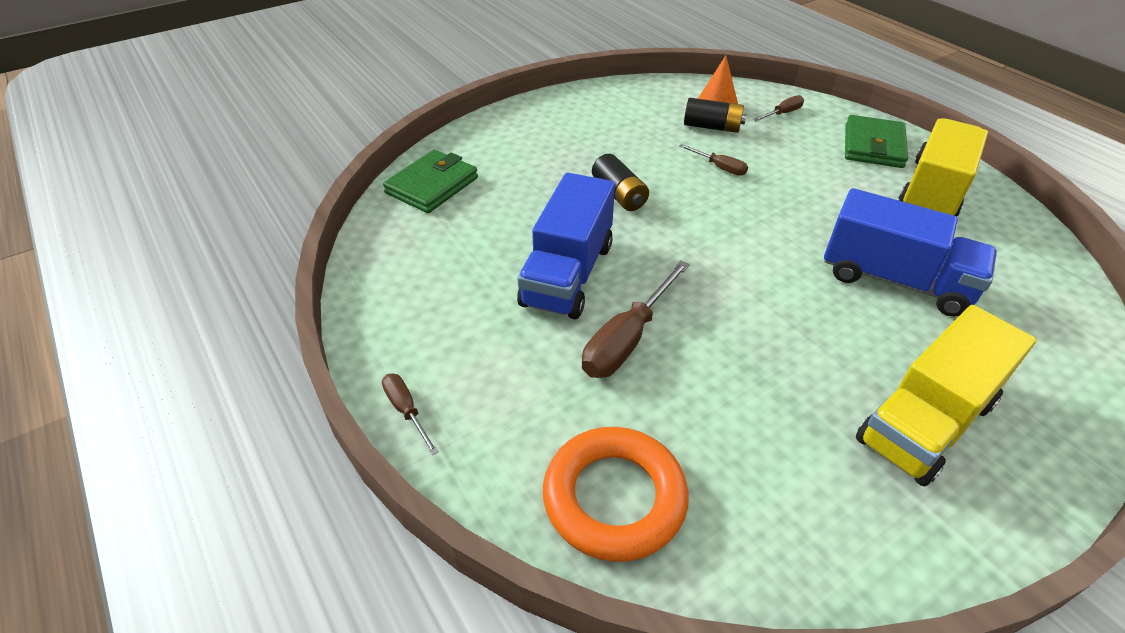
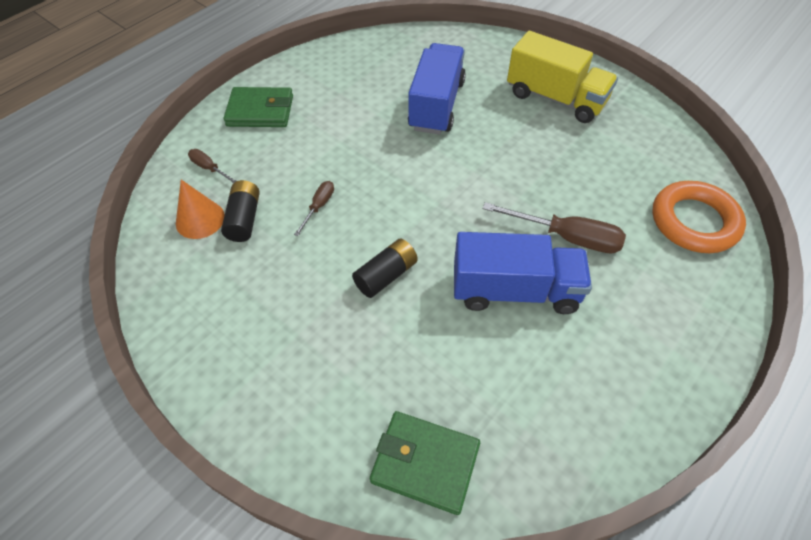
camera: 105 degrees left, 10 degrees up
(406, 410) = (713, 358): brown screwdriver -> none
(933, 190) = (320, 83): yellow truck -> none

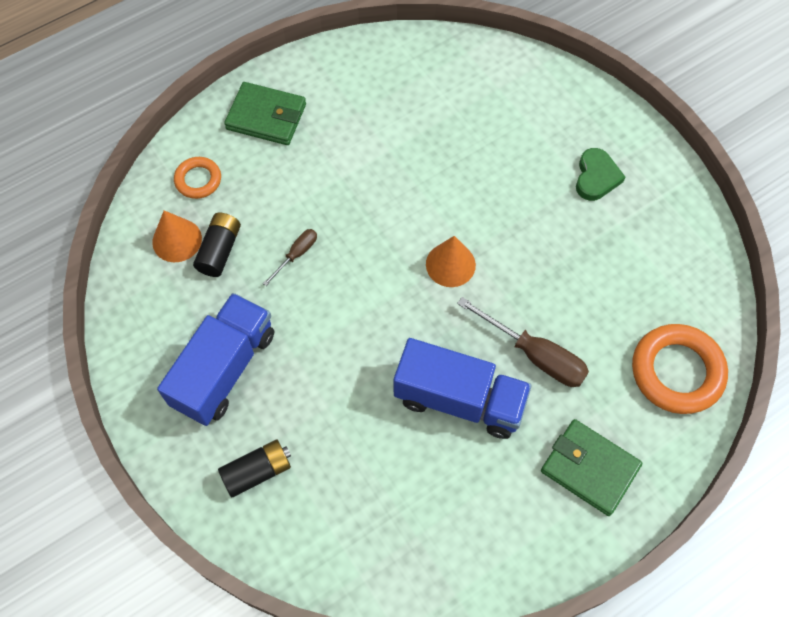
camera: 15 degrees right, 10 degrees up
(209, 168) = (198, 180): brown screwdriver -> orange ring
(386, 275) = (340, 350): black battery -> black battery (257, 472)
(425, 463) = (318, 541): green wallet -> green wallet (589, 468)
(436, 105) = (459, 154): blue truck -> blue truck (224, 369)
(461, 184) = (450, 264): none -> orange cone
(555, 98) = (596, 177): yellow truck -> green heart

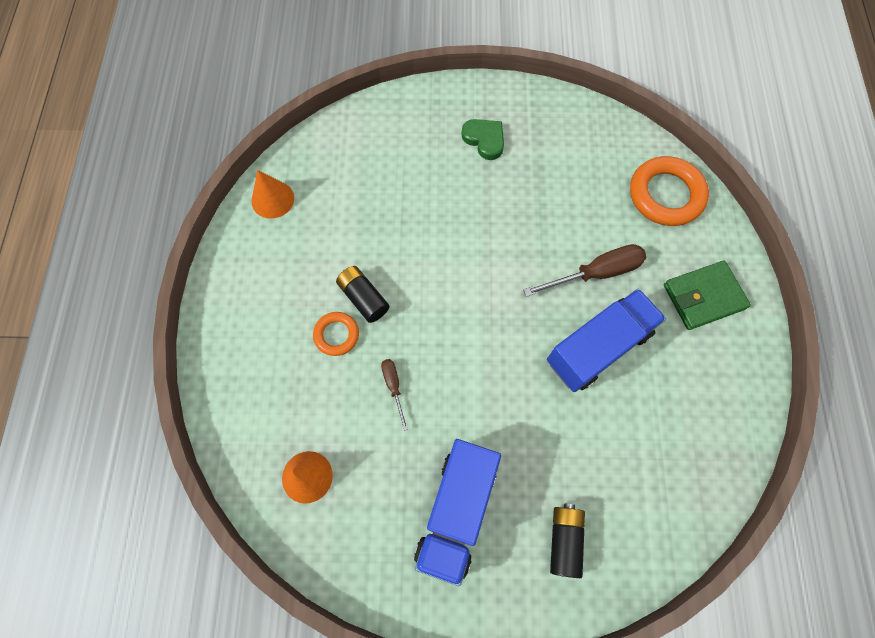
camera: 55 degrees left, 5 degrees up
(198, 180) = (262, 422): orange ring -> orange ring (336, 335)
(220, 250) = (344, 446): black battery -> black battery (363, 298)
(224, 369) = (456, 511): blue truck -> blue truck turned 135 degrees counterclockwise
(266, 117) = (247, 329): green wallet -> none
(450, 264) = (484, 280): orange cone -> orange cone (272, 199)

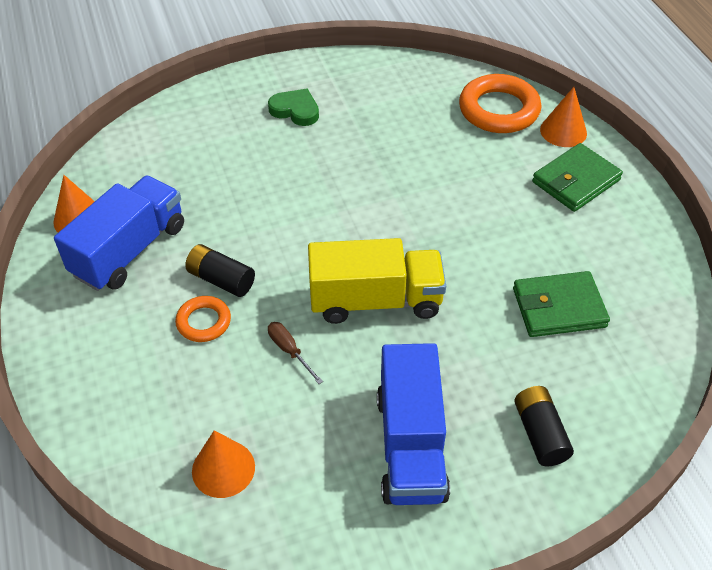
camera: 20 degrees left, 20 degrees down
(480, 362) = (375, 300): none -> yellow truck
(596, 273) = (461, 190): brown screwdriver -> none
(598, 347) = (493, 252): blue truck -> blue truck (129, 250)
(631, 424) = (558, 308): none -> green wallet
(715, 238) = (563, 131): none -> orange cone

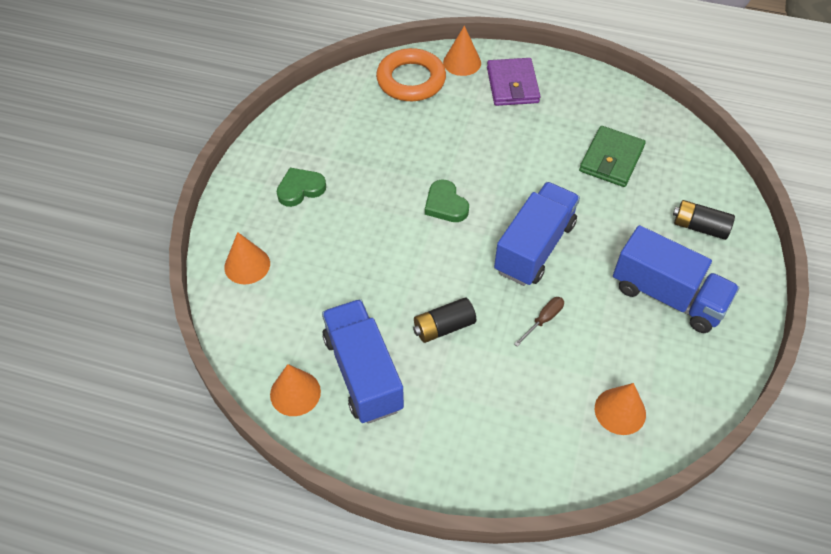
camera: 55 degrees left, 5 degrees up
(186, 123) = (247, 265): none -> orange cone
(204, 322) = (478, 358): orange ring -> none
(289, 351) = (543, 320): brown screwdriver -> brown screwdriver turned 135 degrees clockwise
(367, 209) = (445, 204): none -> green heart
(375, 300) = (534, 247): yellow truck -> blue truck
(576, 181) = (512, 85): green wallet -> purple wallet

